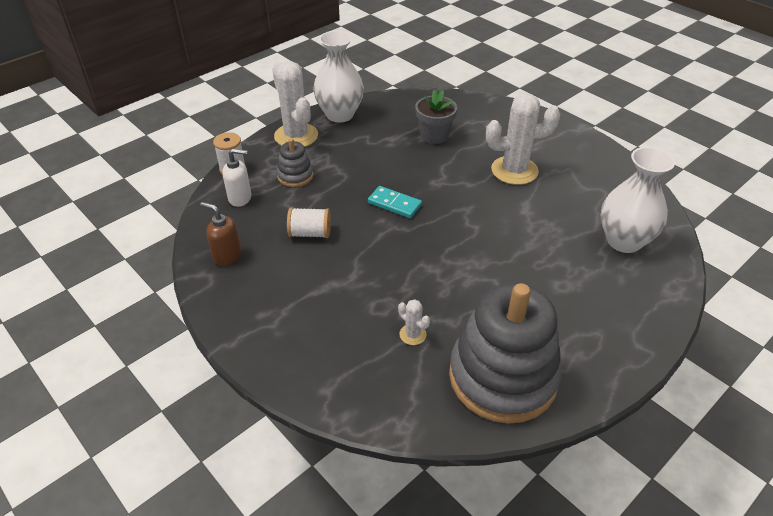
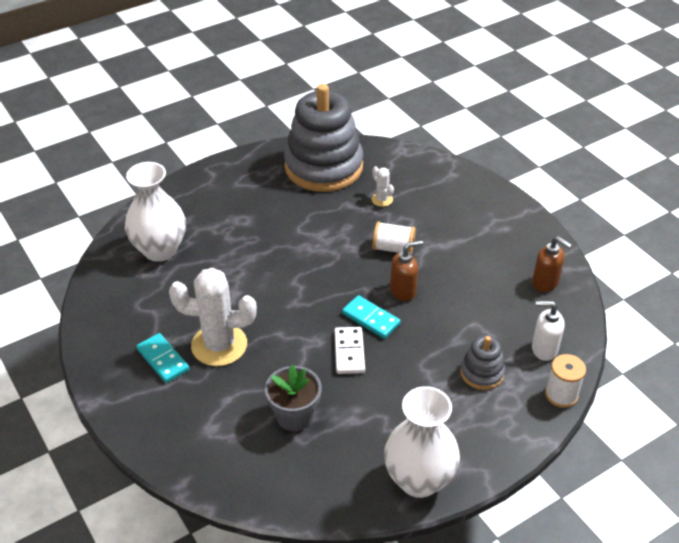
camera: 170 degrees left, 0 degrees up
(296, 136) = (483, 443): white cactus -> none
(310, 233) = (464, 296): white spool -> white spool (393, 248)
(369, 231) = (403, 291): none -> brown soap dispenser
(406, 178) = (349, 352): none -> white domino
(552, 156) = (163, 359): none -> turquoise domino

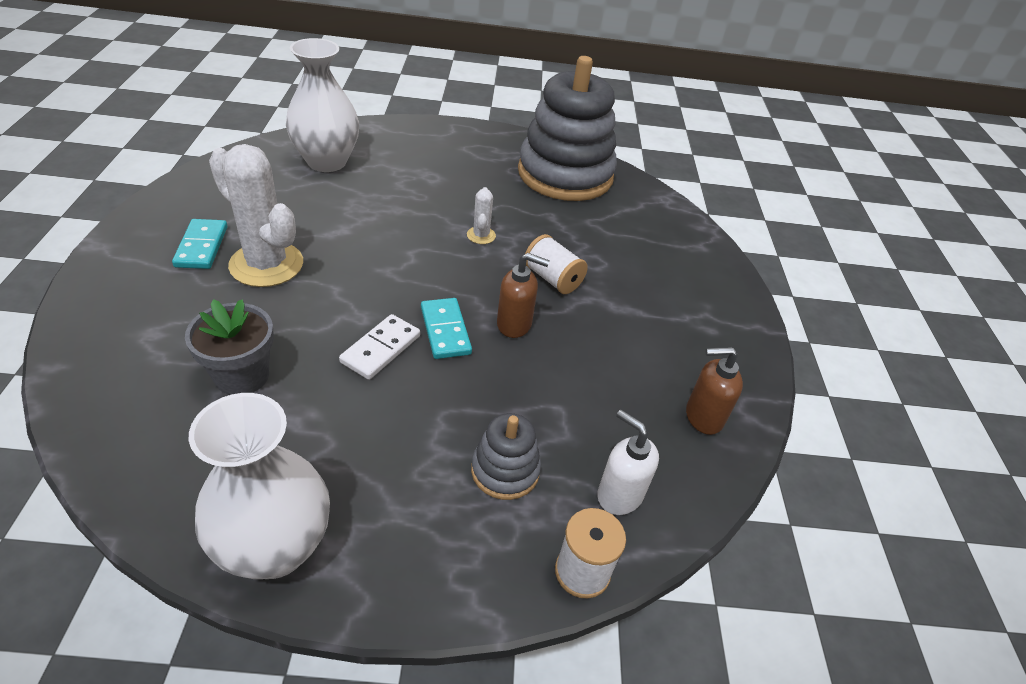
camera: 30 degrees right, 0 degrees up
(382, 199) = (593, 230): white cactus -> white cactus (481, 235)
(545, 283) = (703, 417): brown soap dispenser -> brown soap dispenser turned 105 degrees clockwise

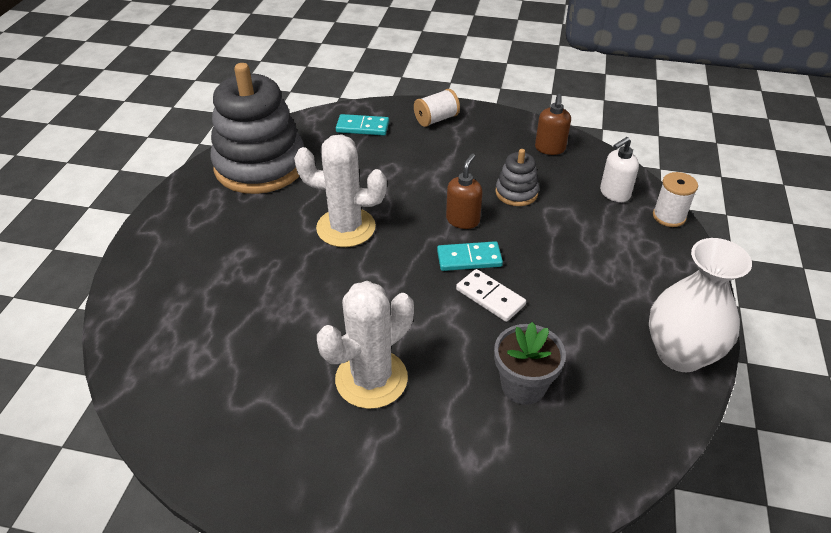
camera: 75 degrees left, 0 degrees up
(202, 246) = (334, 437): turquoise domino -> turquoise domino (362, 127)
(327, 162) = (187, 336): white vase -> none
(481, 235) = (346, 228): white cactus -> white cactus, size x2.22
(505, 470) = (602, 239): grey stacking toy -> grey stacking toy (516, 193)
(552, 279) = (409, 193): white spool -> white spool (436, 119)

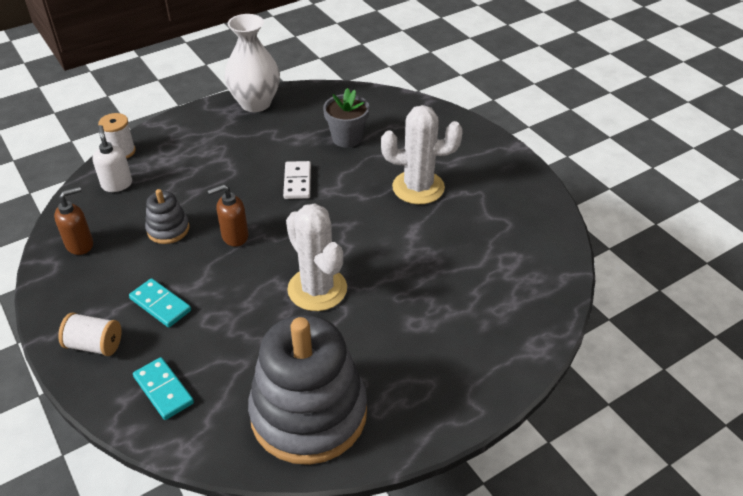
camera: 135 degrees left, 0 degrees up
(469, 258) = (273, 210): turquoise domino -> turquoise domino (160, 305)
(614, 194) = (117, 184): white soap dispenser -> white soap dispenser turned 120 degrees counterclockwise

